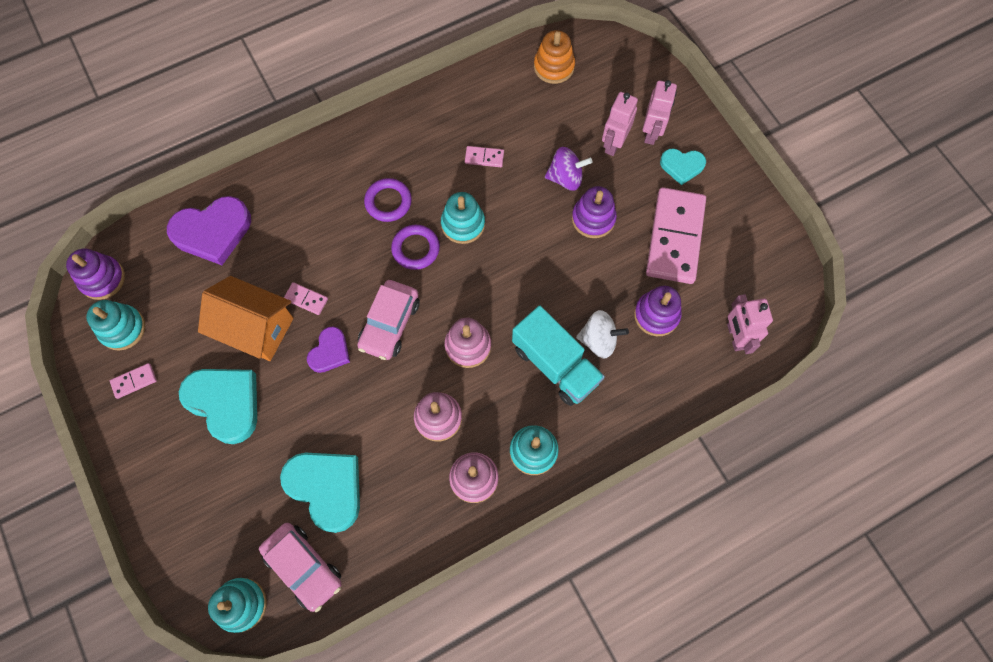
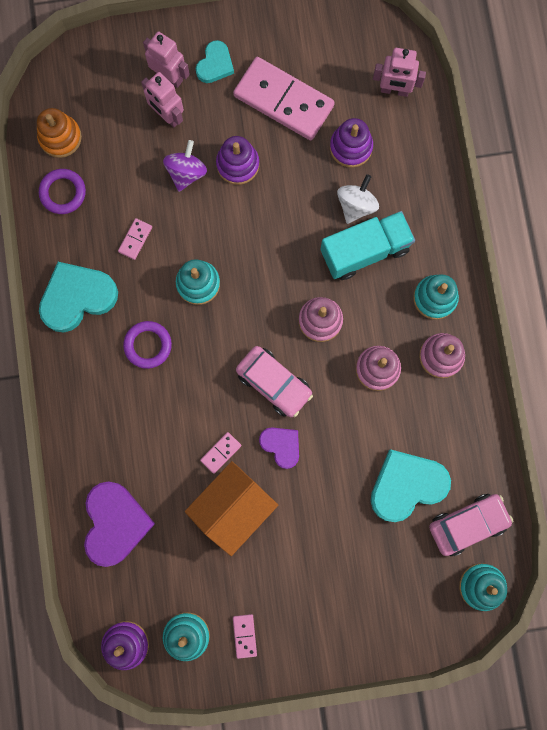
camera: 70 degrees left, 10 degrees up
(225, 403) = (296, 555): turquoise heart -> turquoise heart (77, 297)
(416, 249) = (207, 335): purple ring -> purple ring (63, 193)

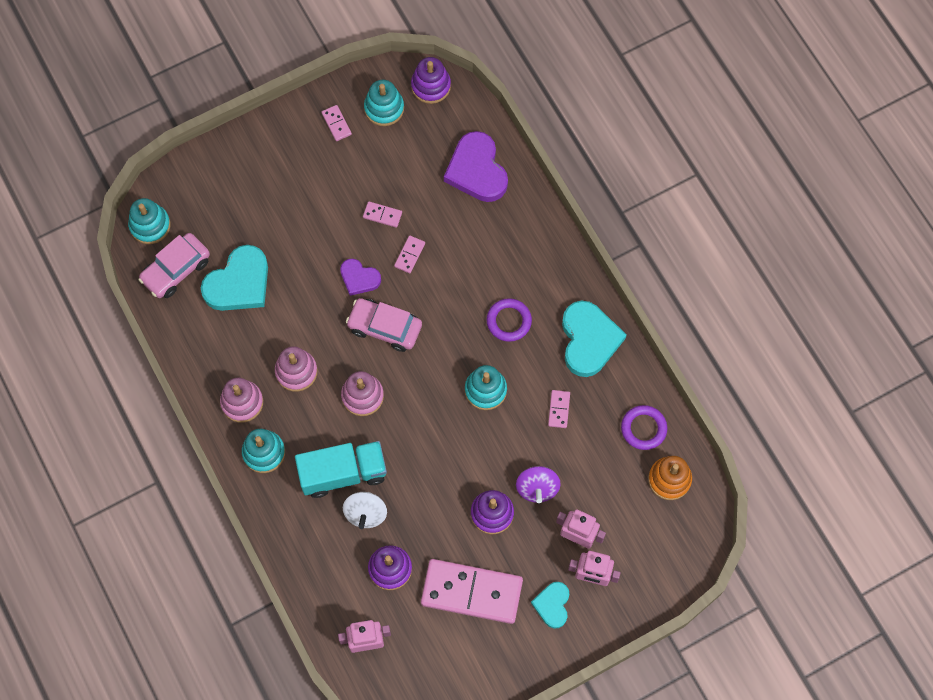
camera: 160 degrees right, 10 degrees down
(77, 297) = (589, 340): turquoise heart -> turquoise heart turned 45 degrees counterclockwise
(233, 508) = (382, 215): orange house -> pink domino
(365, 251) = (343, 473): turquoise truck -> turquoise truck turned 150 degrees counterclockwise

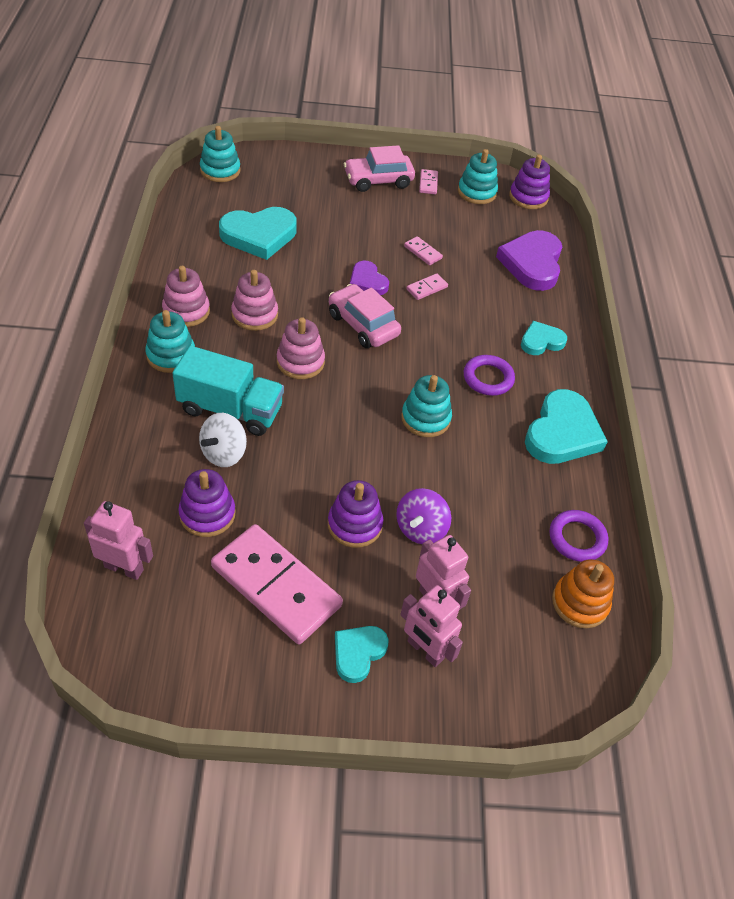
camera: 25 degrees right, 20 degrees down
(176, 270) = (215, 204): pink car -> pink car (378, 180)
(528, 256) = (541, 341): none -> turquoise heart
(559, 409) = (492, 473): pink domino -> none

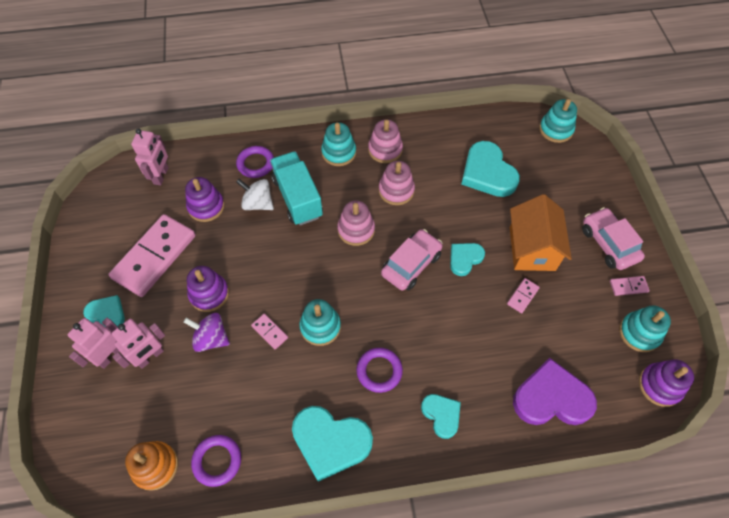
camera: 85 degrees right, 10 degrees up
(152, 446) = (255, 164): none -> purple ring
(230, 409) = (297, 198): turquoise truck -> turquoise truck turned 150 degrees clockwise
(367, 281) = (465, 259): purple heart -> turquoise heart
(369, 230) = (532, 248): none -> orange house
(427, 288) = (475, 306): pink domino -> pink domino (269, 332)

